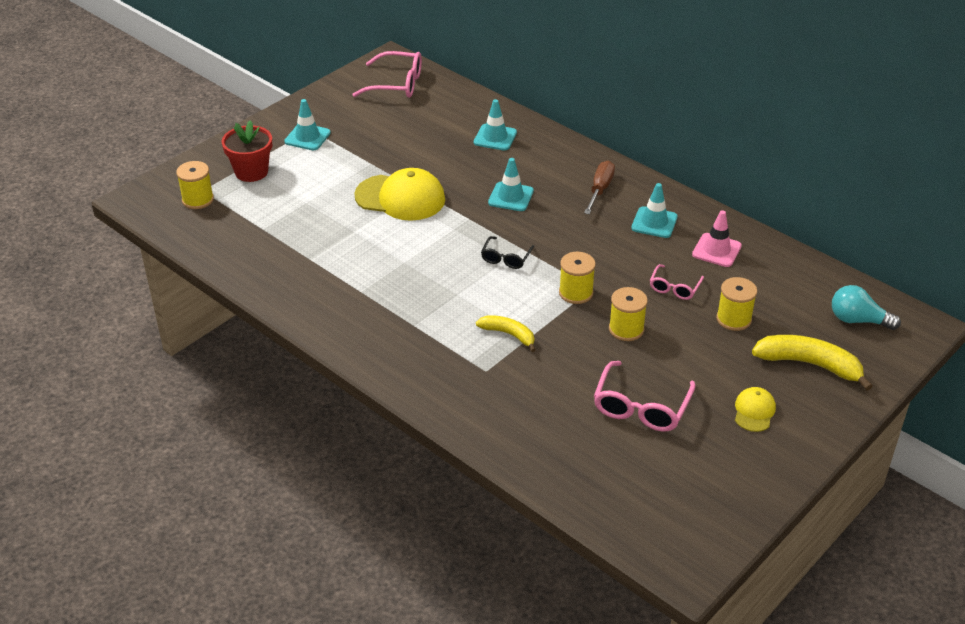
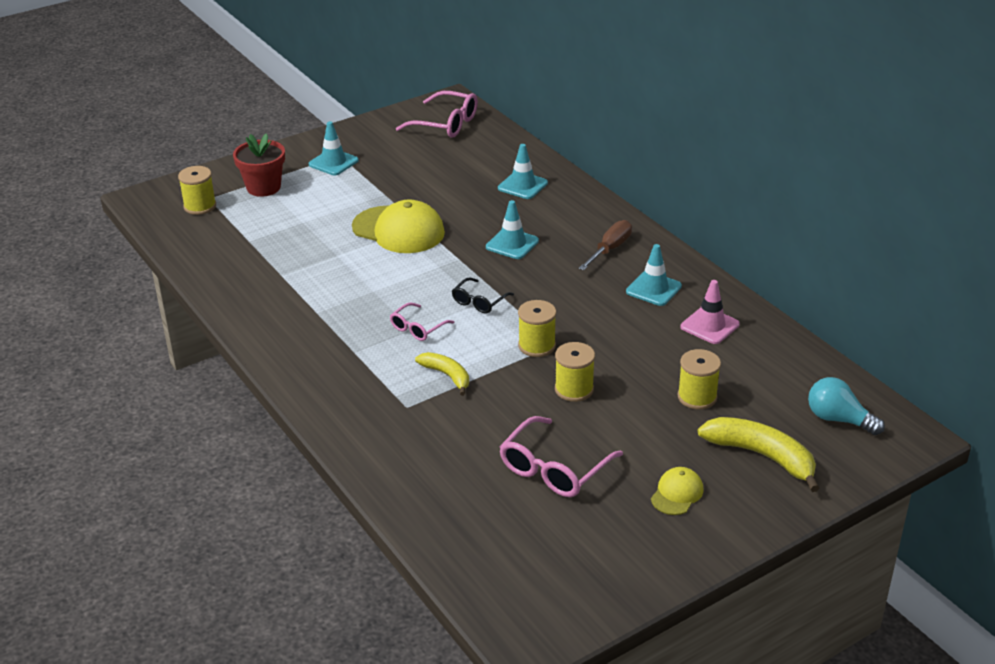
camera: 15 degrees right, 5 degrees down
(674, 288) = (646, 356): pink glasses -> pink glasses (417, 328)

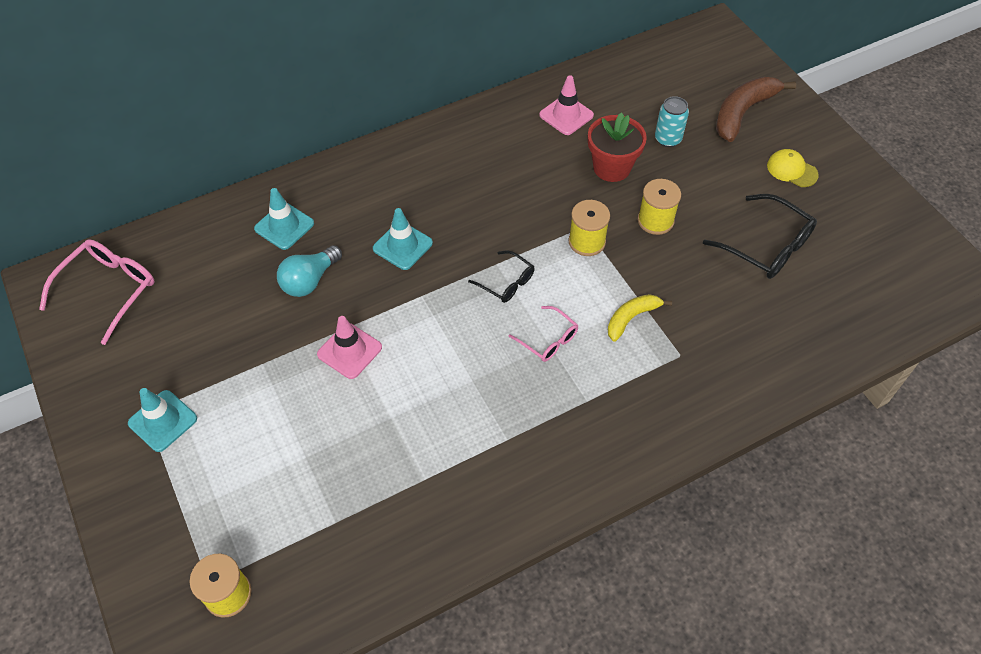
camera: 85 degrees left, 20 degrees up
(263, 187) = (201, 508): red flower pot -> red flower pot (612, 167)
(398, 230) = (349, 351): yellow cap -> pink traffic cone
(554, 469) = (767, 246): pink glasses -> black glasses
(610, 249) = (429, 167): brown screwdriver -> none
(653, 289) = (504, 144): turquoise traffic cone -> none
(697, 397) = (667, 139): yellow spool -> turquoise can
(762, 456) = (743, 112): yellow banana -> brown banana
(838, 419) = (697, 62): turquoise light bulb -> turquoise light bulb (309, 280)

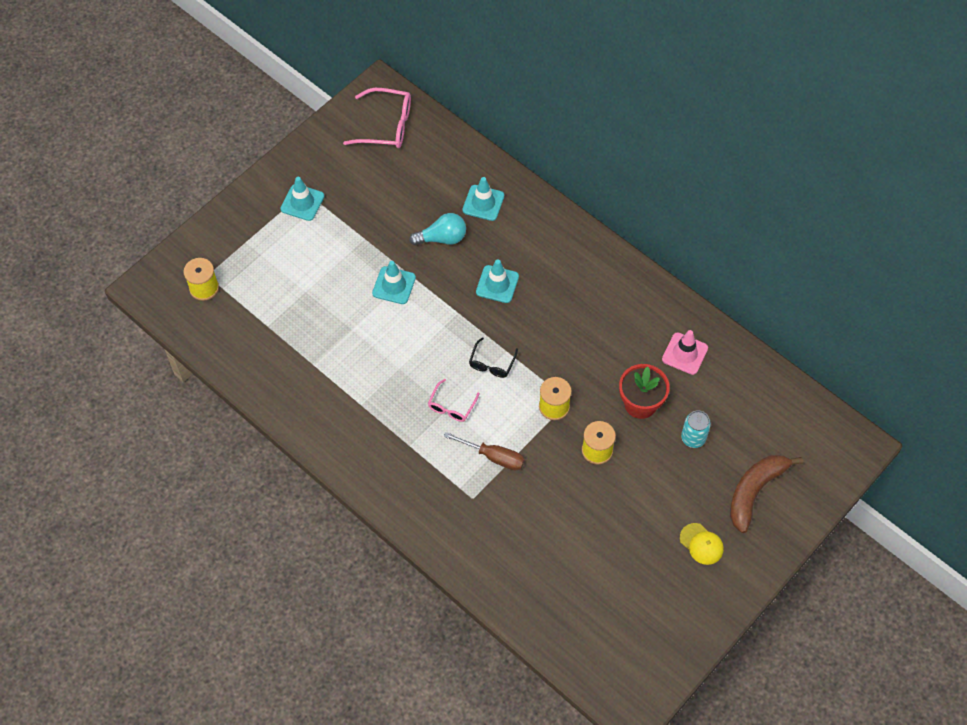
camera: 70 degrees right, 5 degrees up
(309, 280) = (442, 238): turquoise light bulb -> turquoise light bulb turned 150 degrees clockwise
(349, 351) = (394, 285): pink traffic cone -> turquoise traffic cone
(631, 318) = (493, 456): yellow banana -> brown screwdriver
(743, 112) = (755, 491): brown banana -> brown banana turned 75 degrees counterclockwise
(767, 246) = (605, 539): black glasses -> none
(791, 170) = (701, 544): yellow cap -> yellow cap turned 120 degrees clockwise

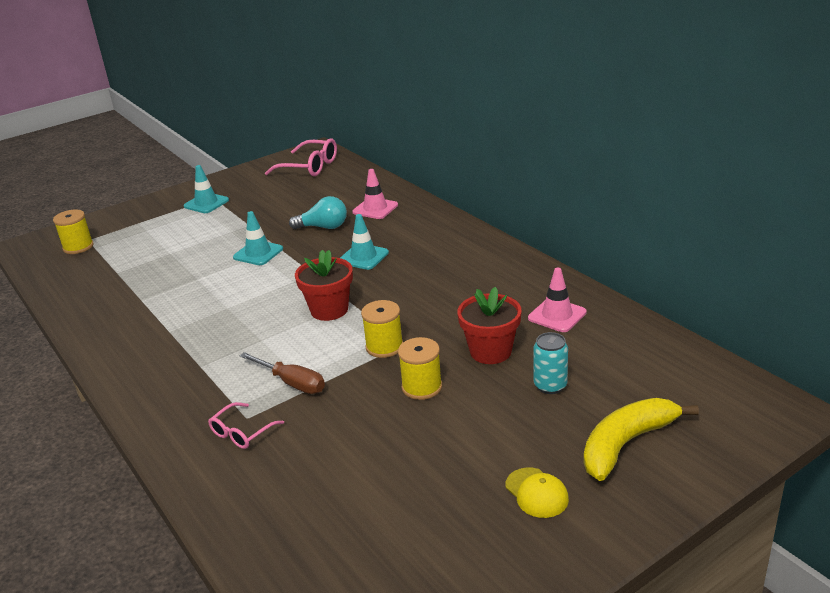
camera: 15 degrees right, 30 degrees down
(451, 406) = (266, 339): pink glasses -> pink glasses (242, 433)
(483, 203) = (375, 209): turquoise traffic cone -> pink traffic cone
(492, 363) = (329, 310): black glasses -> red flower pot
(755, 491) = (626, 443): brown banana -> yellow banana

